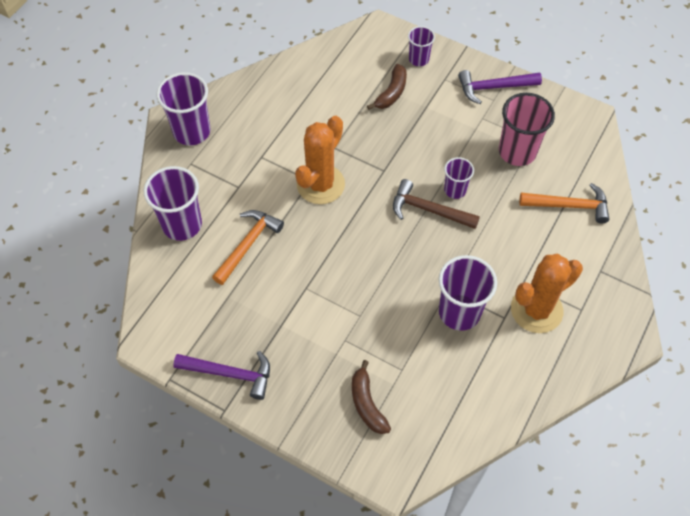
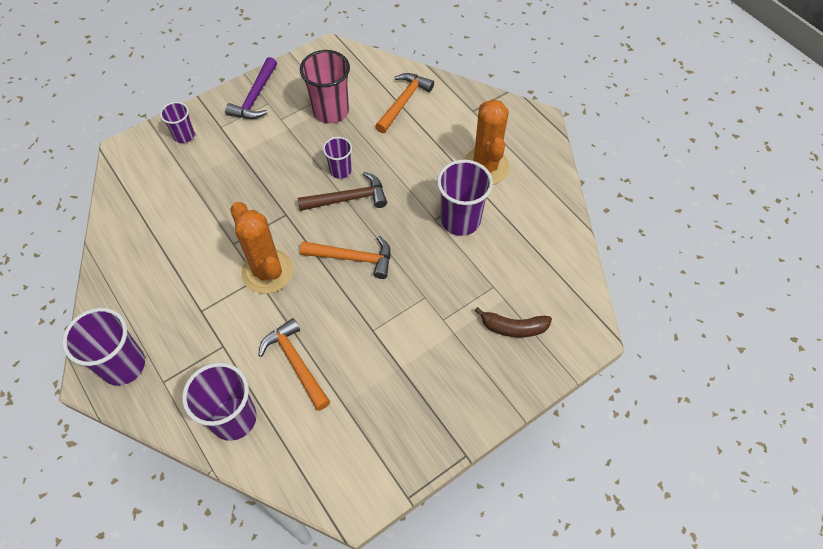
camera: 65 degrees left, 0 degrees up
(230, 374) = (430, 434): purple hammer -> none
(368, 242) = (353, 258): none -> orange hammer
(391, 93) = (205, 172): brown banana -> none
(428, 210) = (348, 198): brown hammer -> brown hammer turned 150 degrees counterclockwise

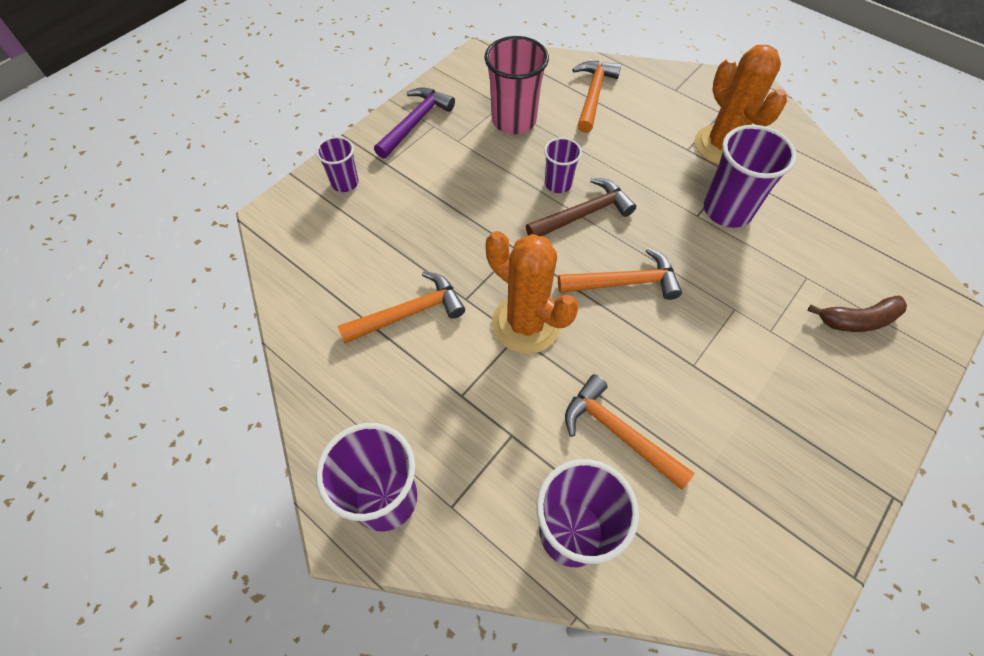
camera: 15 degrees left, 0 degrees up
(190, 244) = (409, 313): none -> orange hammer
(255, 97) = (415, 122): purple hammer -> purple hammer turned 150 degrees counterclockwise

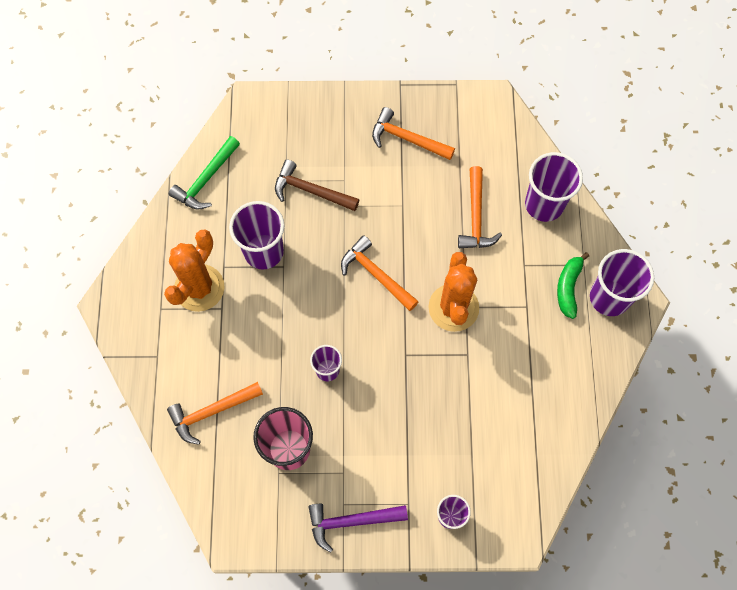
camera: 130 degrees left, 10 degrees up
(409, 313) = (505, 378): orange hammer -> orange hammer (407, 139)
(441, 461) = (568, 287): none -> green banana
(583, 214) = (341, 335): brown hammer -> brown hammer (311, 191)
(852, 213) = (206, 180): none -> green hammer
(857, 320) = (298, 142): brown banana -> none

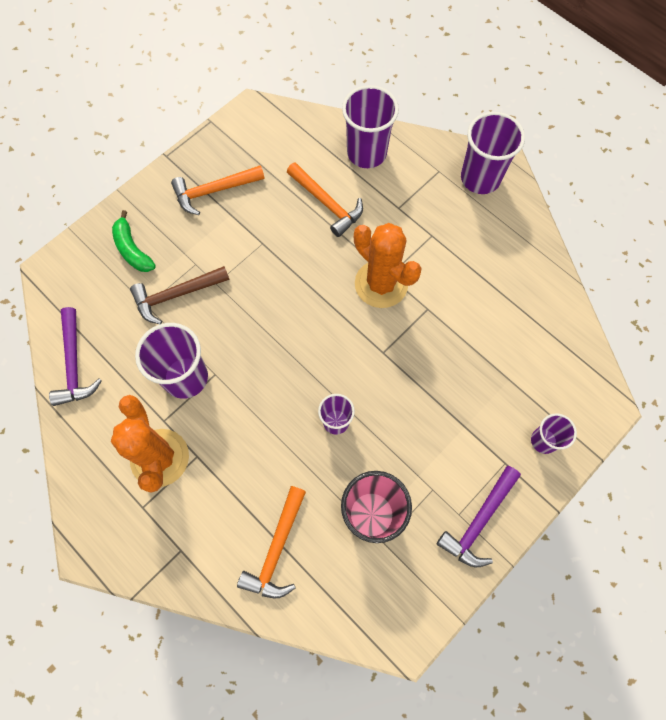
camera: 45 degrees left, 0 degrees up
(206, 180) = (74, 364): green hammer -> purple hammer
(376, 274) = (296, 313): orange hammer -> none
(568, 287) = (445, 196): green banana -> green banana (132, 249)

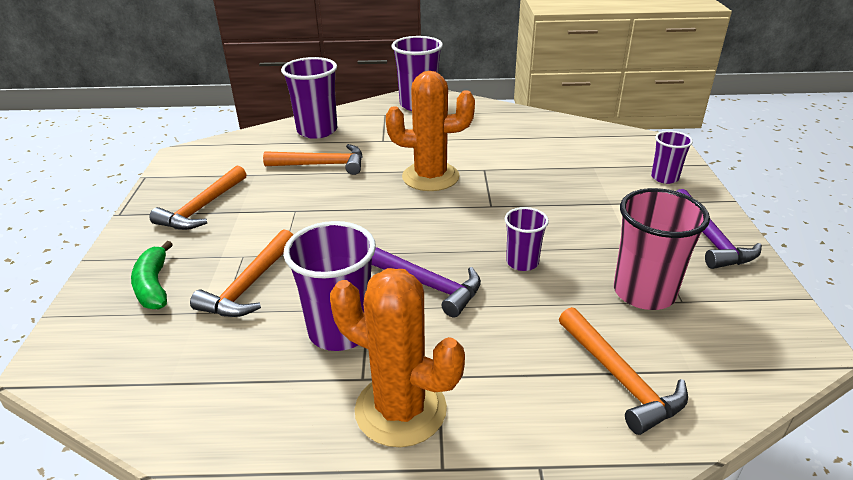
camera: 45 degrees left, 35 degrees down
(74, 364) = (183, 414): purple hammer -> purple hammer (426, 284)
(132, 249) = (154, 285): green banana -> green banana turned 60 degrees clockwise
(176, 295) = (249, 285): brown hammer -> orange hammer

